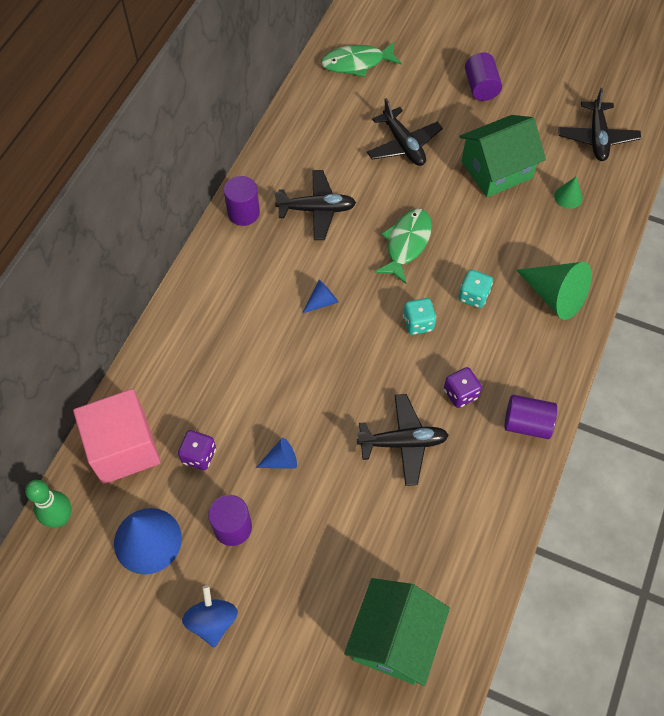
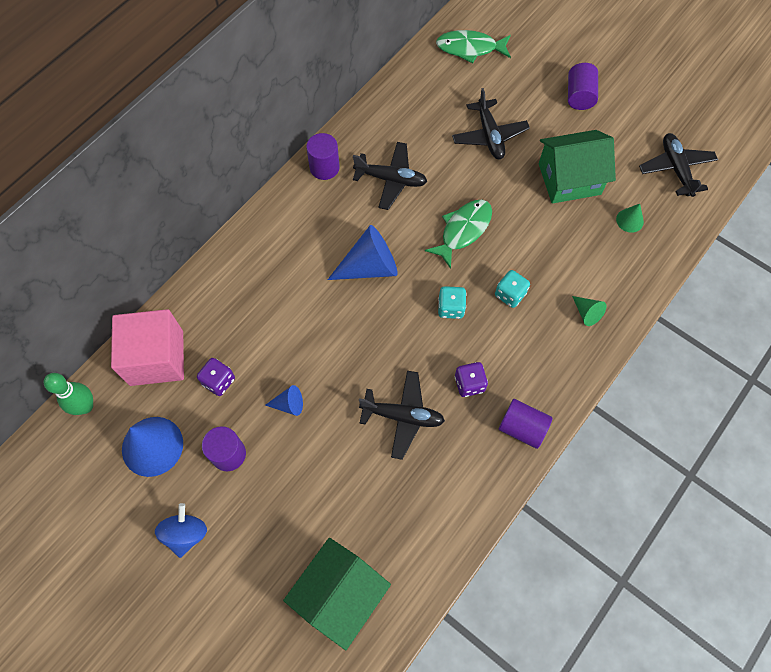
camera: 15 degrees right, 5 degrees up
(322, 301) = (370, 266): blue cone -> blue cone, size x1.98
(555, 296) = (586, 313): green cone -> green cone, size x0.51
(597, 137) = (676, 169): black plane -> black plane turned 150 degrees clockwise

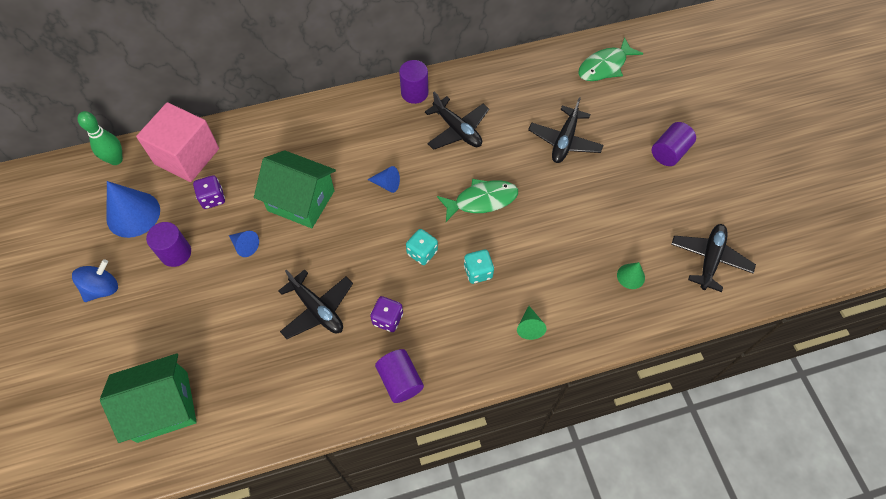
camera: 35 degrees right, 5 degrees down
(370, 266) = (387, 184): blue cone -> blue cone, size x0.51
(470, 48) = (605, 66): green fish -> green fish turned 75 degrees counterclockwise
(569, 179) = (604, 212): green house -> green house (301, 200)

